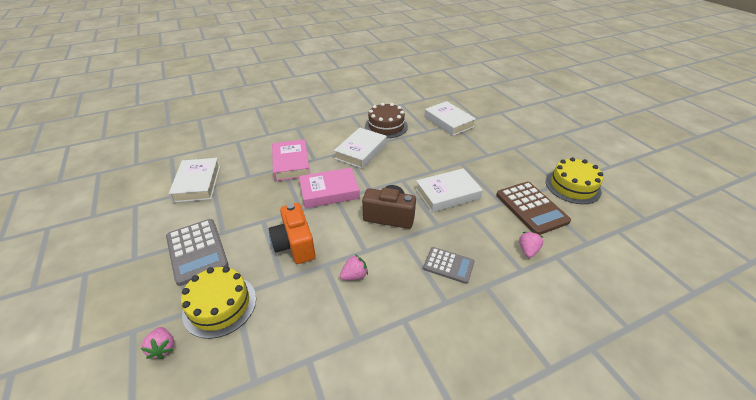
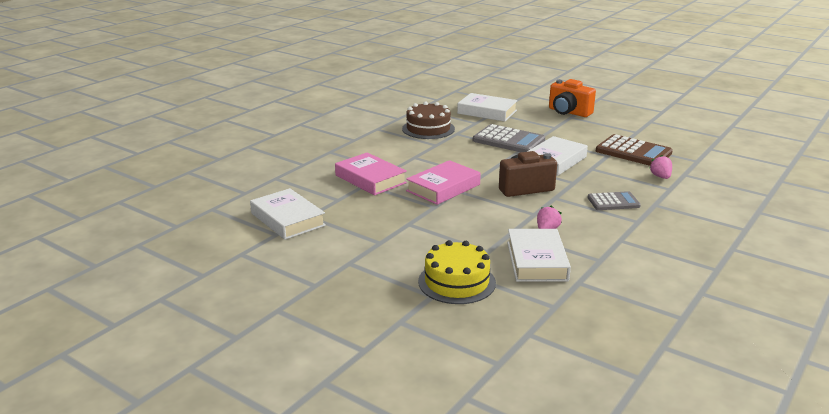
camera: 30 degrees left, 15 degrees down
(163, 348) = (447, 319): pink strawberry -> none
(197, 251) = (375, 261): grey calculator -> grey calculator (508, 140)
(295, 245) = (466, 229): orange camera -> orange camera (568, 112)
(361, 151) = (431, 153): white book -> white book (536, 261)
(572, 186) = (648, 131): yellow cake -> none

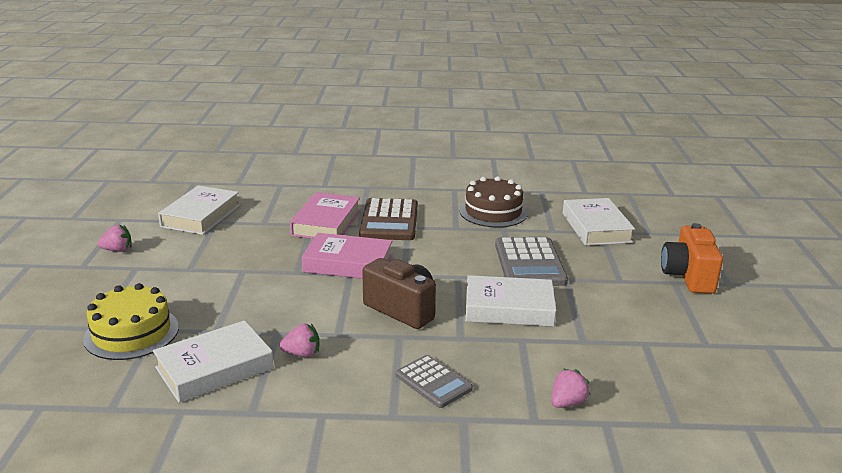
camera: 55 degrees right, 0 degrees up
(304, 265) = (117, 250): none -> pink strawberry
(633, 152) = (625, 359): brown calculator -> brown calculator (389, 221)

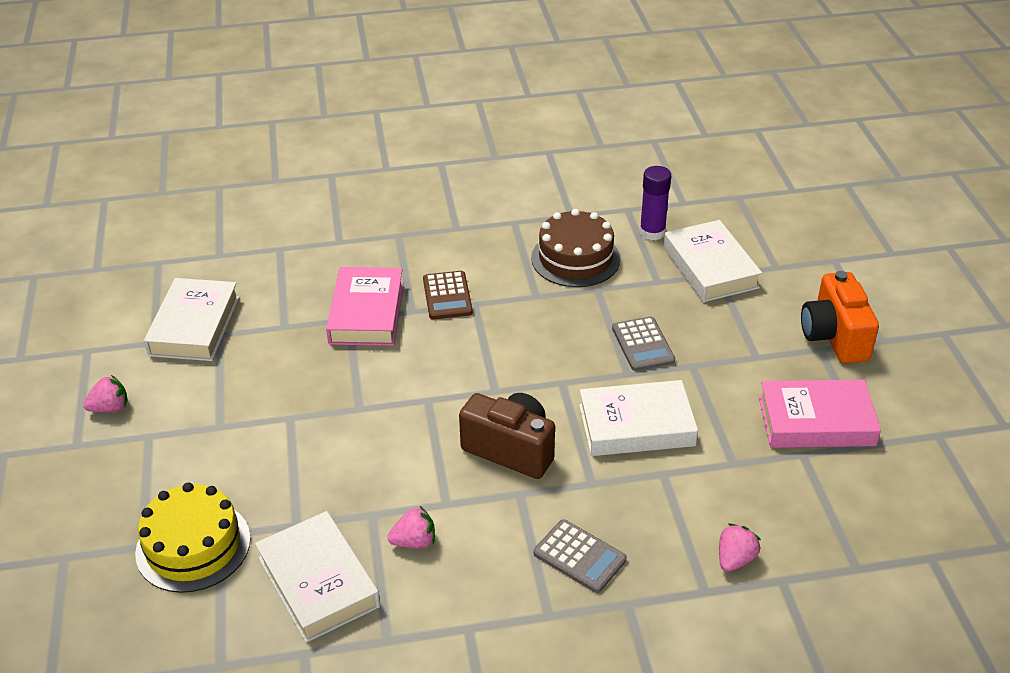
camera: 10 degrees left, 15 degrees up
(214, 368) = (318, 582): white book -> white book turned 75 degrees counterclockwise
(348, 263) = (419, 382): pink book -> pink book (816, 421)
(389, 221) = (447, 296): brown calculator -> brown calculator, size x0.61
(529, 263) = (643, 345): grey calculator -> grey calculator, size x0.61
(556, 205) = (652, 232): none -> purple glue stick

